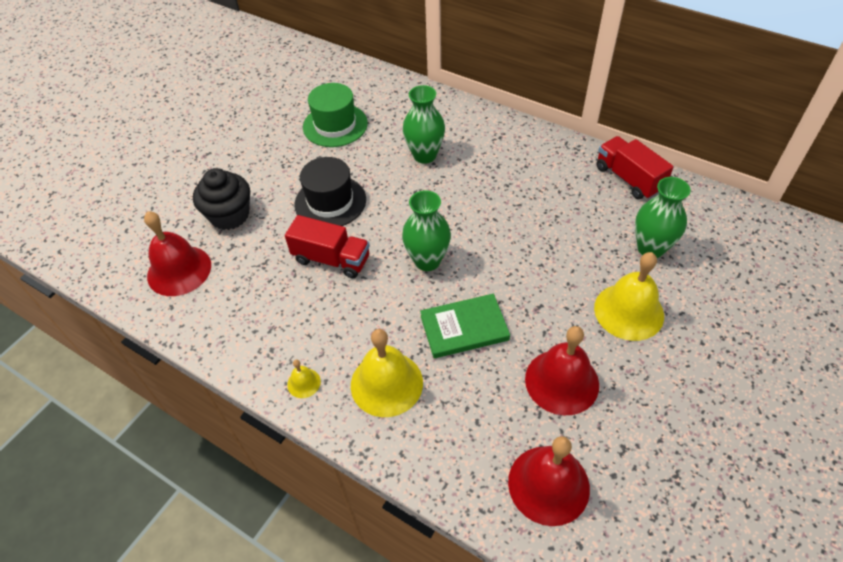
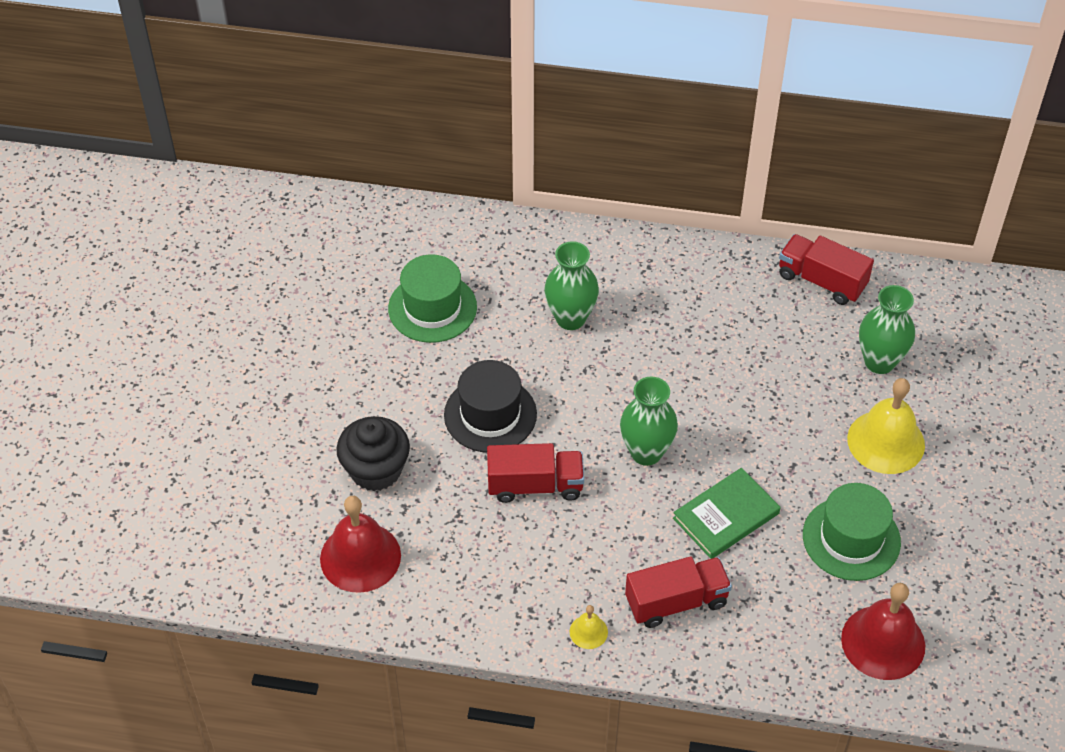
camera: 25 degrees left, 0 degrees up
(386, 383) = (676, 602): yellow bell -> red truck
(561, 381) = (851, 538): red bell -> green hat

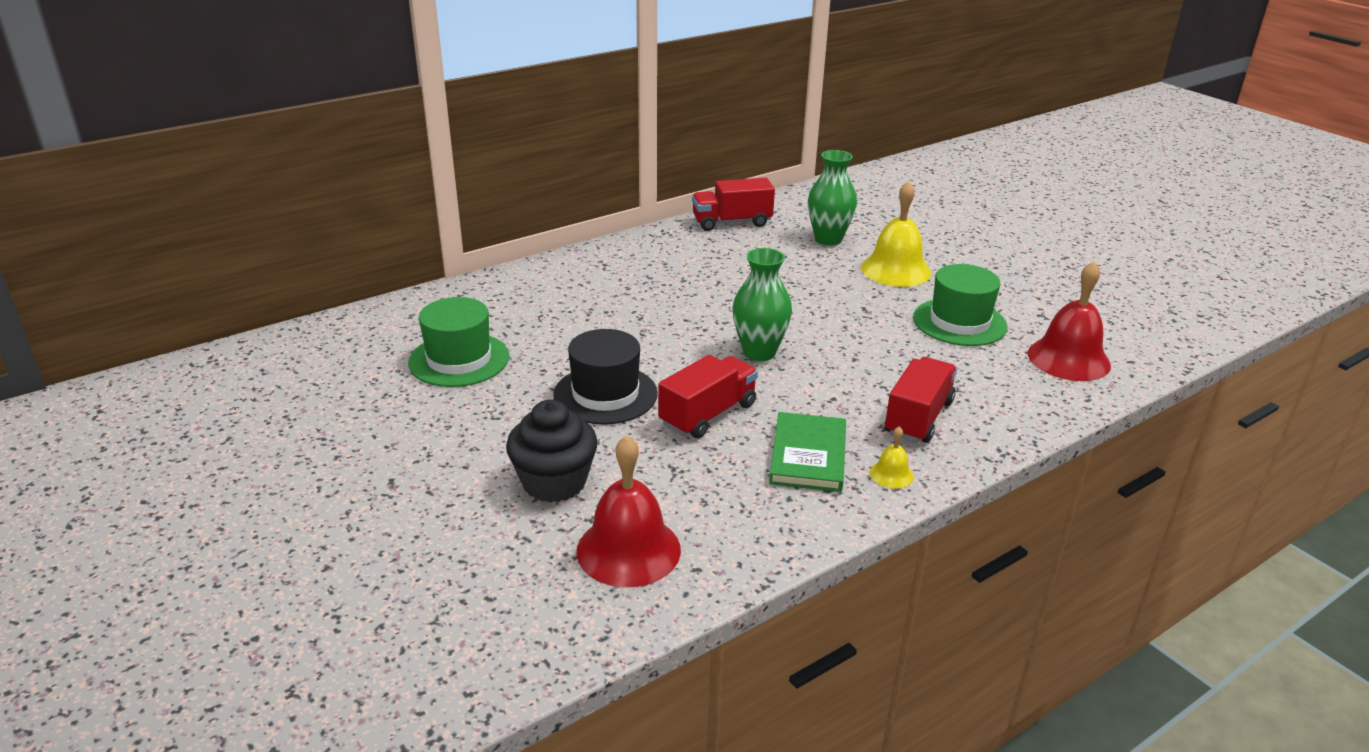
camera: 45 degrees left, 20 degrees down
(570, 318) = (587, 313): green vase -> none
(726, 516) = (868, 354): green book -> green book (808, 456)

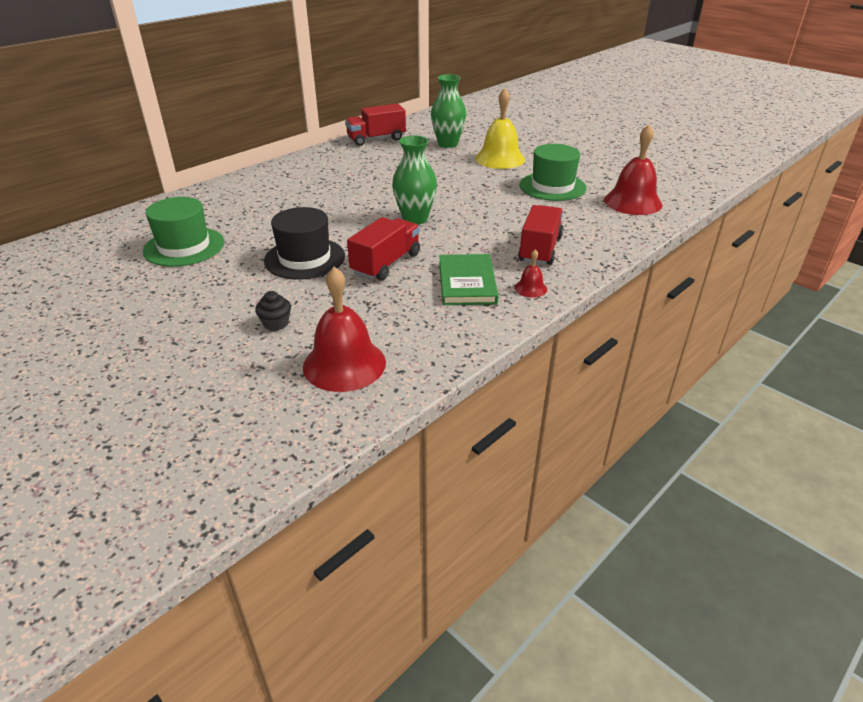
camera: 10 degrees left, 5 degrees up
(554, 482) = (276, 323): black cupcake -> black cupcake, size x0.49
(891, 474) = (530, 288): yellow bell -> red bell

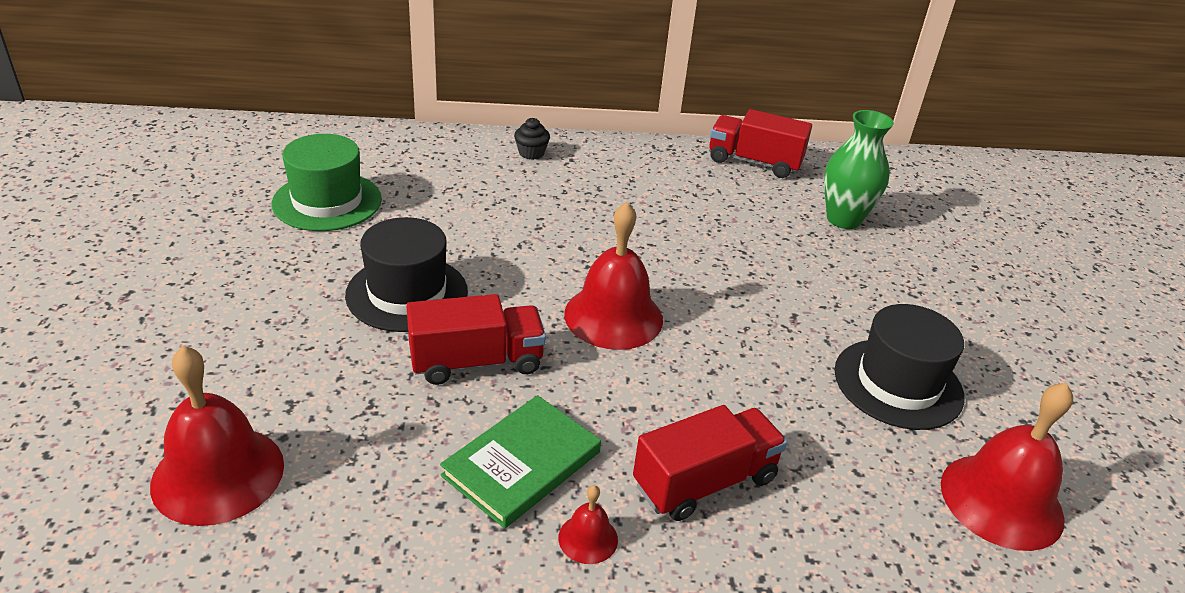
camera: 40 degrees right, 0 degrees up
(276, 323) = (248, 363): black cupcake -> black cupcake (531, 153)
(415, 219) = (613, 316): green vase -> red bell
(500, 158) = (886, 285): yellow bell -> none
(552, 186) = (898, 383): green hat -> black hat

